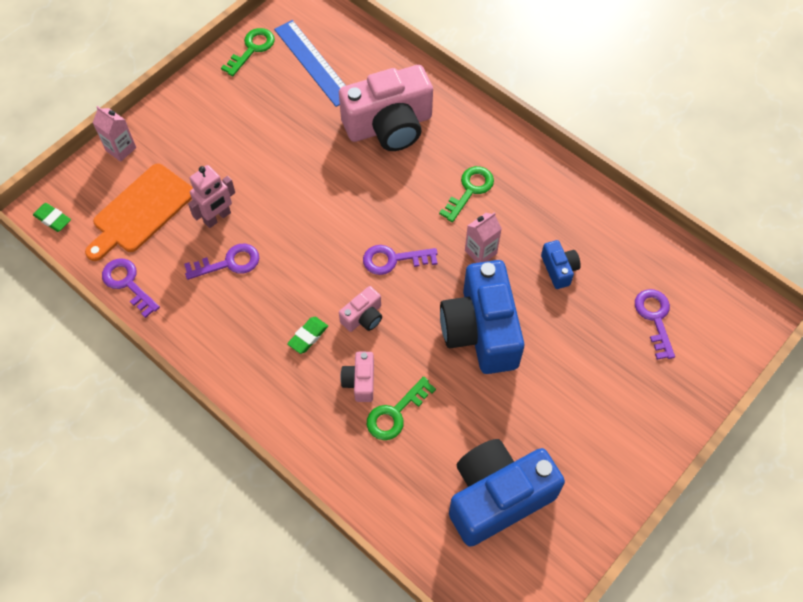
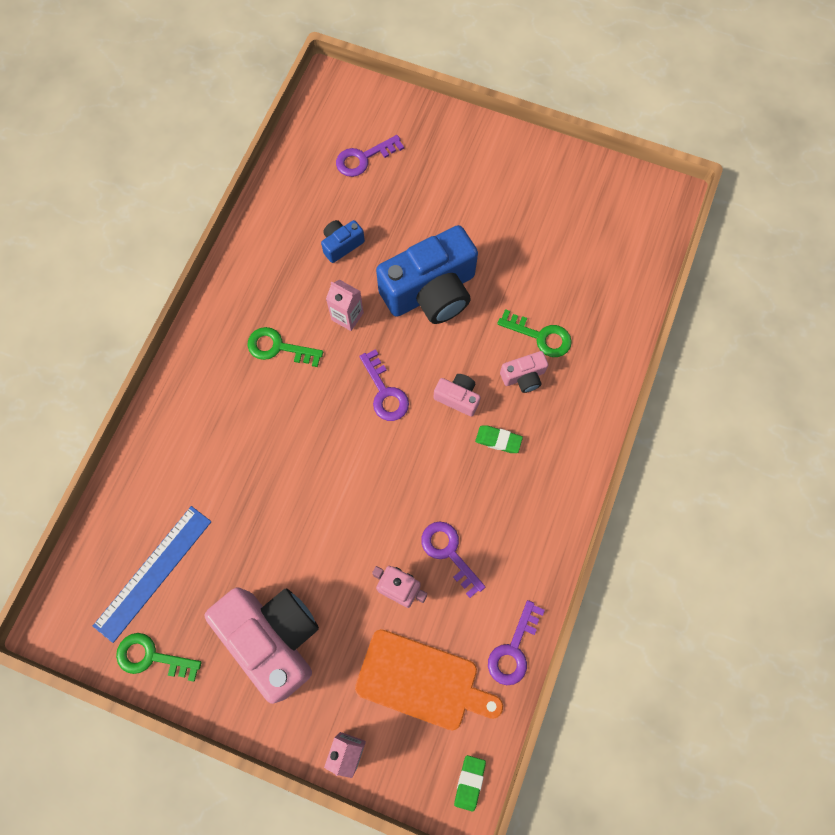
camera: 110 degrees left, 10 degrees up
(389, 126) = (220, 454): pink camera -> pink camera (273, 638)
(497, 497) = (577, 235): blue camera -> none

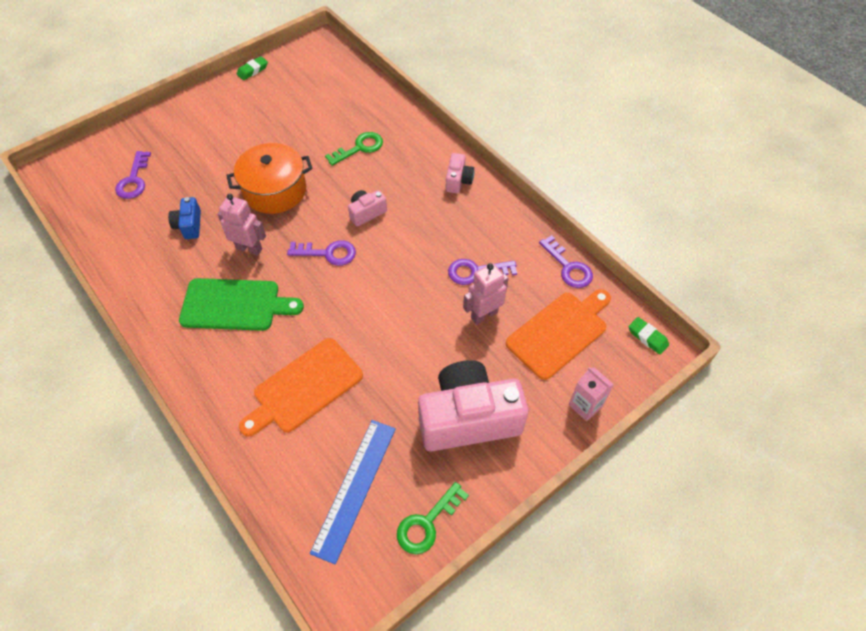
camera: 60 degrees left, 15 degrees down
(153, 572) = (354, 488): blue ruler -> blue ruler turned 45 degrees clockwise
(226, 467) = (304, 388): none -> orange cutting board
(278, 347) = (235, 305): green key -> green cutting board
(347, 316) = (249, 248): pink carton -> pink robot
(431, 291) = (275, 190): blue camera -> orange pot
(498, 440) = (415, 205): green eraser -> green eraser (252, 70)
(523, 376) = (380, 170): pink camera -> pink camera (458, 181)

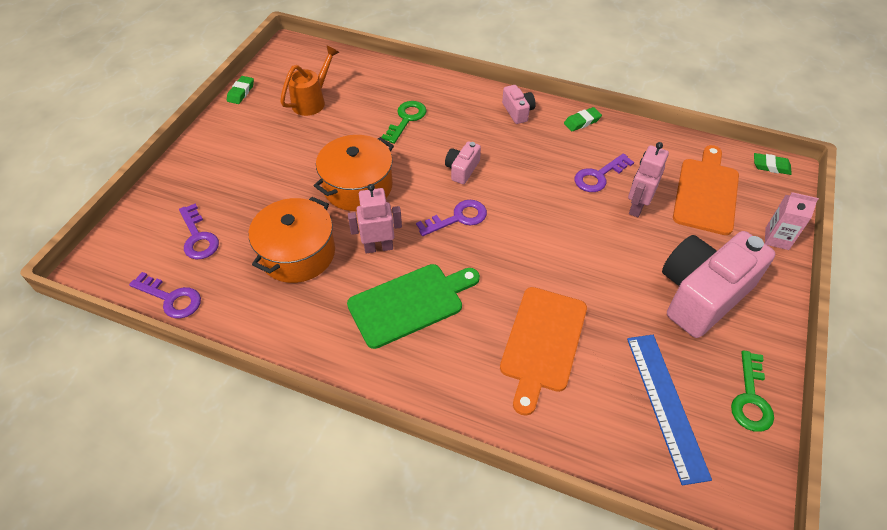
camera: 30 degrees left, 5 degrees down
(189, 225) = (297, 253): blue camera -> orange pot
(300, 100) = (312, 101): none -> orange watering can
(507, 215) = (582, 122): none -> green eraser
(568, 267) = (666, 141): purple key -> purple key (171, 298)

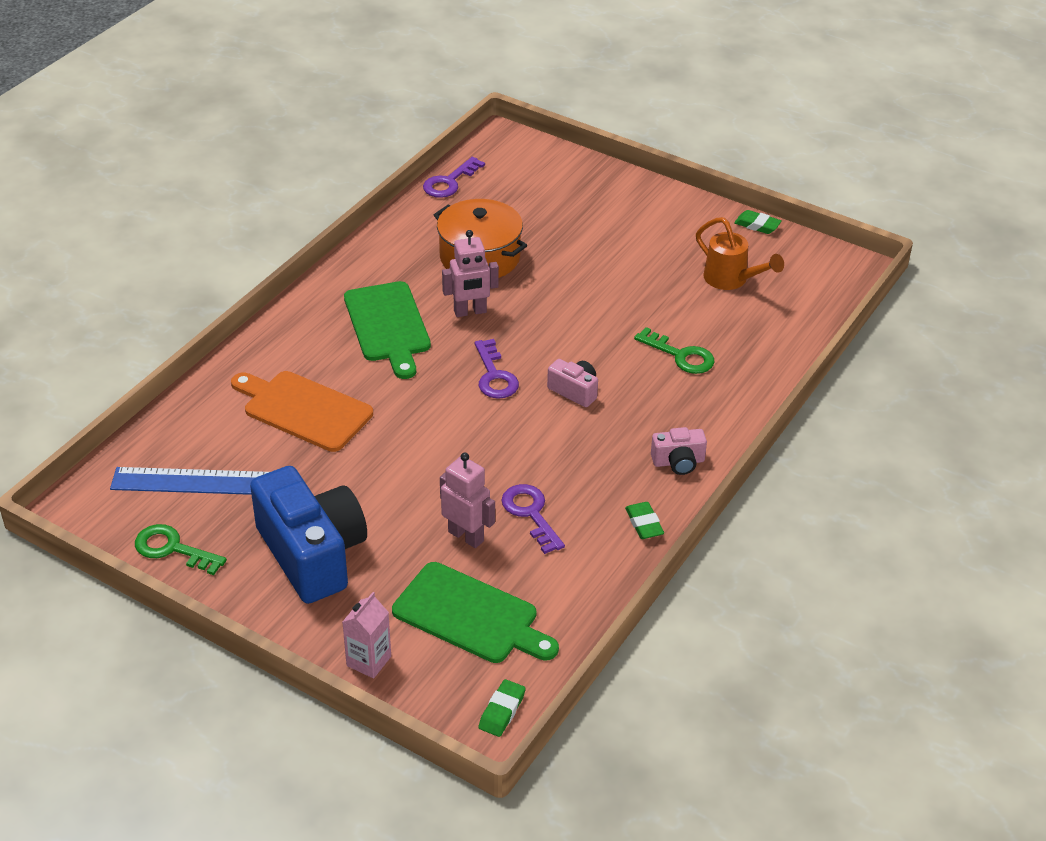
camera: 100 degrees right, 10 degrees down
(198, 237) = (522, 196): purple key -> none
(358, 186) = (567, 305): orange pot -> none
(378, 247) = (470, 312): pink robot -> pink robot turned 75 degrees clockwise
(702, 295) = (312, 554): pink camera -> blue camera
(706, 193) = (470, 615): orange cutting board -> green cutting board

